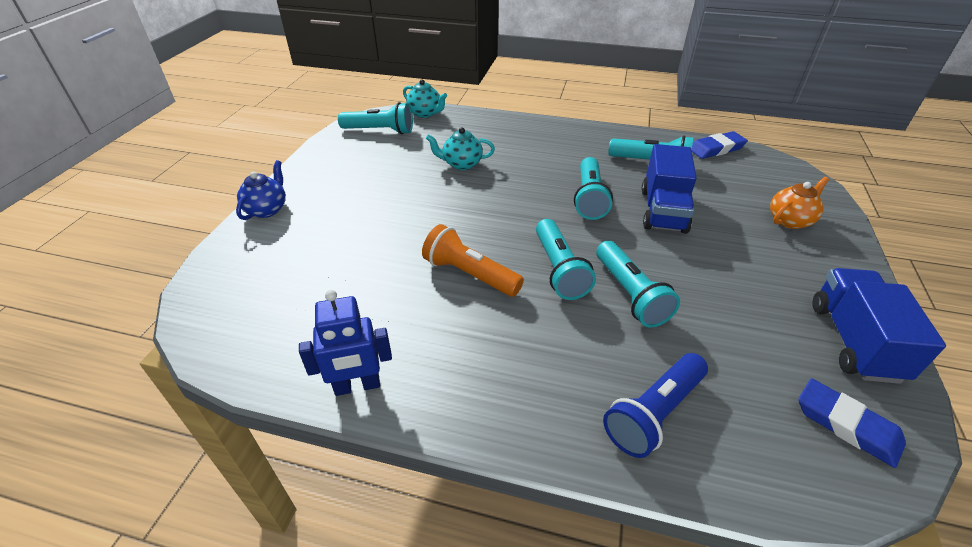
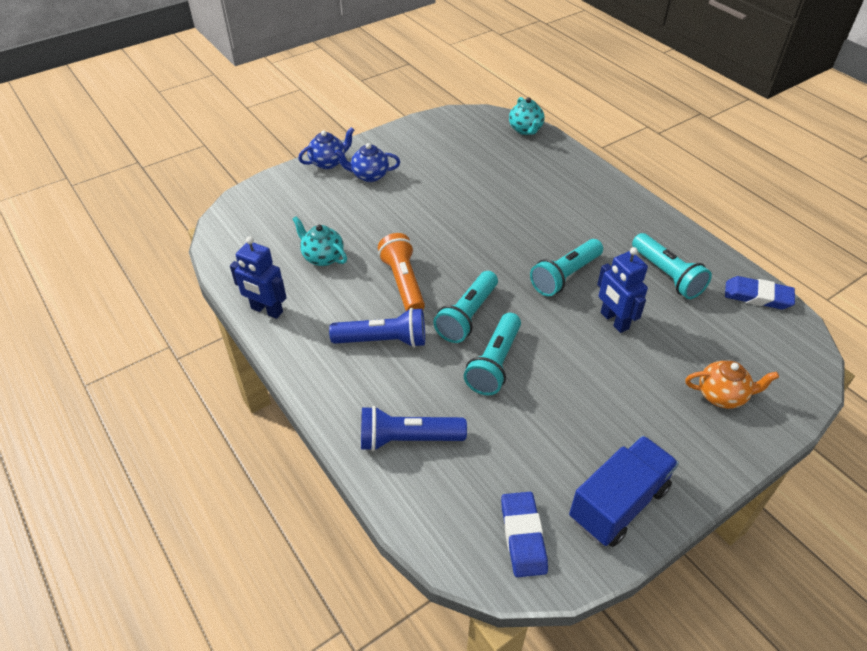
camera: 40 degrees right, 5 degrees up
(325, 202) = (369, 175): none -> blue teapot
(380, 131) = (471, 131): turquoise flashlight -> none
(461, 164) = (499, 193): turquoise teapot -> turquoise teapot (322, 257)
(516, 336) = (384, 340): none -> blue flashlight
(663, 211) = (614, 321): blue truck -> blue robot

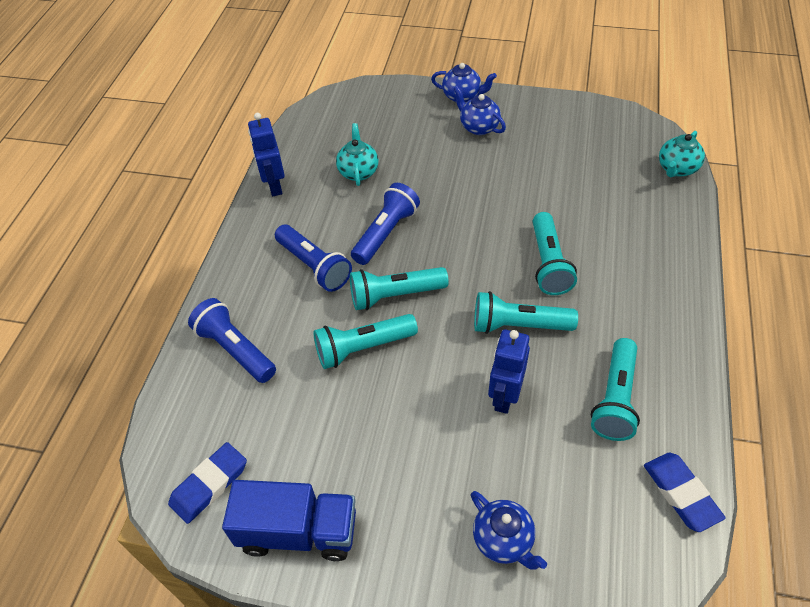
camera: 50 degrees right, 5 degrees up
(403, 282) = (386, 233): orange flashlight -> blue flashlight
(531, 229) = (548, 264): none -> turquoise flashlight
(722, 395) = (504, 540): orange teapot -> blue teapot

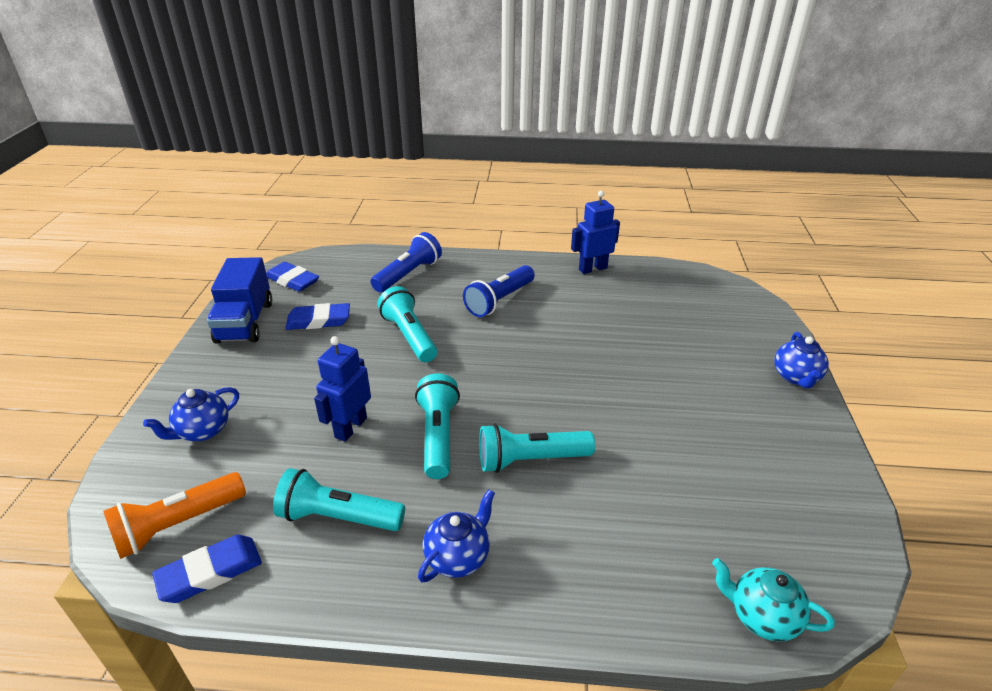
camera: 80 degrees right, 15 degrees down
(314, 442) = (318, 320): none -> blue eraser
(358, 172) = (630, 313): turquoise teapot -> none
(386, 233) = (550, 337): blue flashlight -> none
(394, 295) = (470, 349): turquoise flashlight -> none
(478, 127) = (745, 393): blue teapot -> blue teapot (458, 557)
(504, 396) = (350, 427): blue robot -> blue robot turned 75 degrees counterclockwise
(632, 535) = (177, 525): none -> orange flashlight

